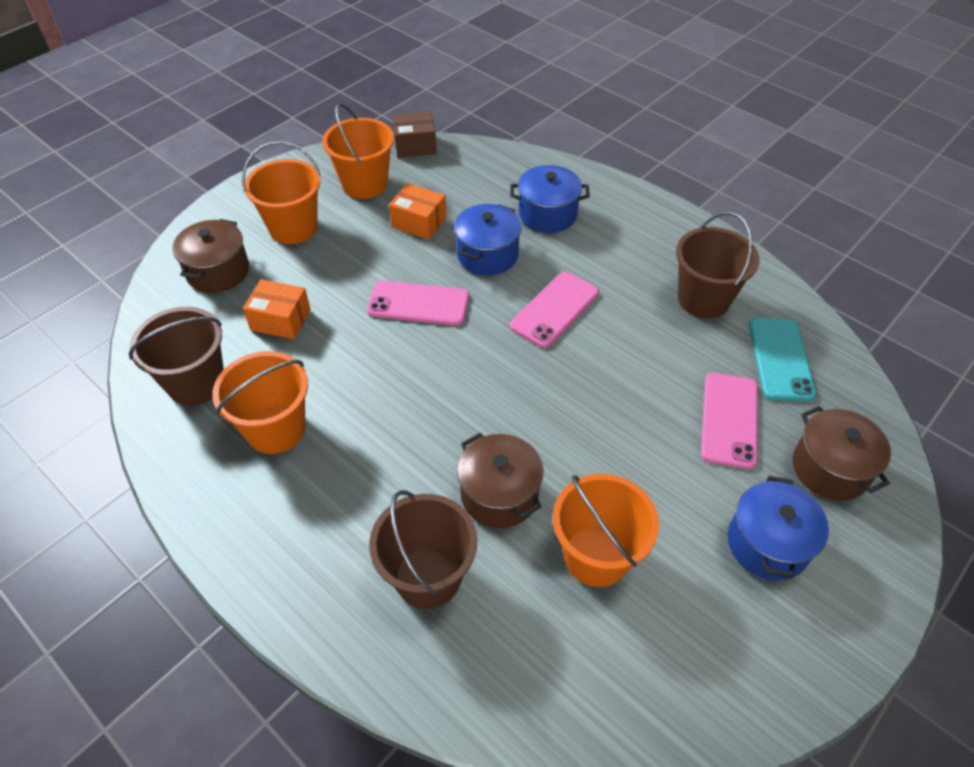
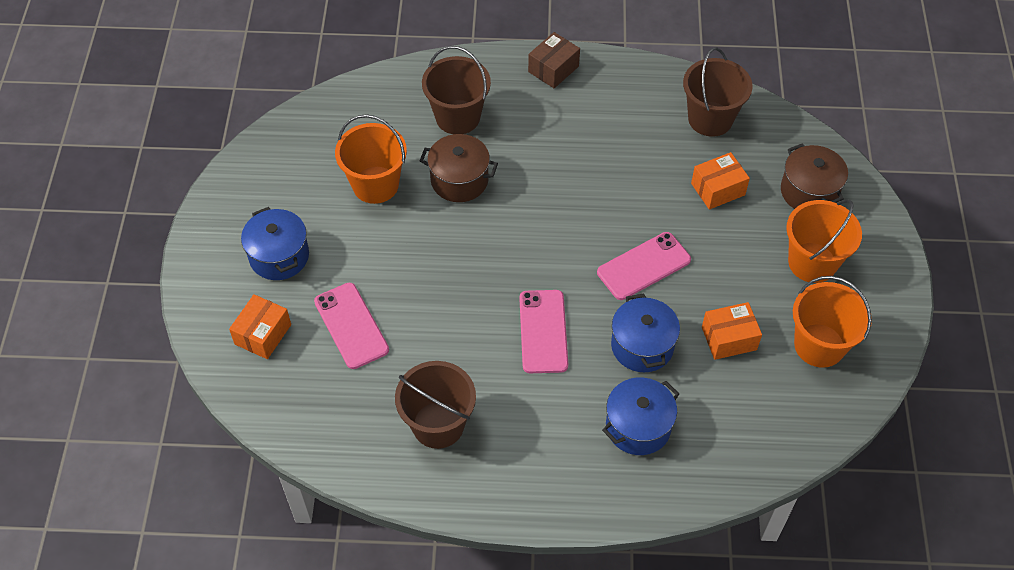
camera: 140 degrees right, 5 degrees up
(276, 429) = (628, 127): orange bucket -> none
(415, 145) = (836, 424): brown box -> brown box (553, 69)
(780, 359) = (343, 405): turquoise phone -> none
(830, 468) = (263, 334): brown pot -> orange box

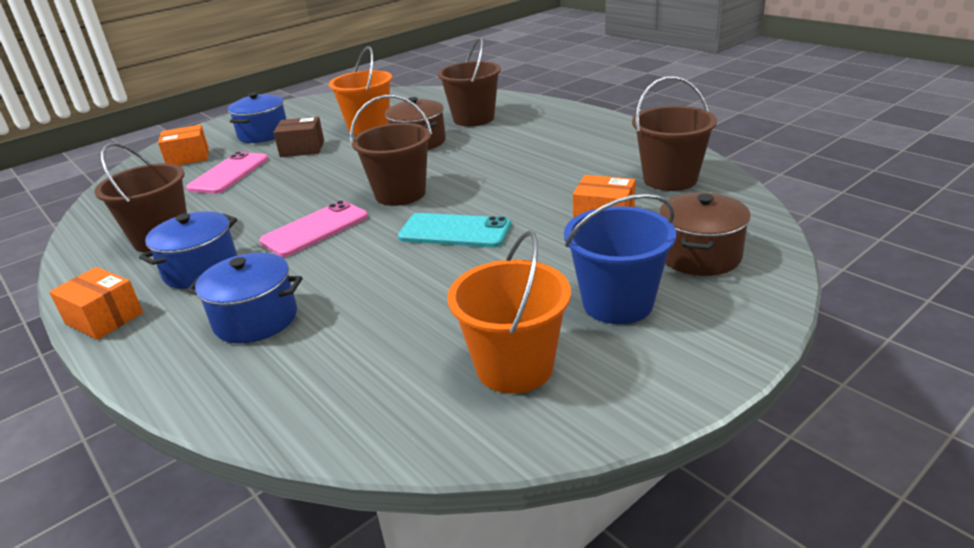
camera: 50 degrees right, 25 degrees down
(546, 253) = (400, 194): none -> brown bucket
(553, 69) = (581, 119): brown box -> brown box (302, 149)
(642, 346) = (361, 274): blue pot -> blue pot (201, 270)
(644, 266) = (454, 231): pink phone -> turquoise phone
(729, 338) = (437, 310): orange box -> orange box (104, 318)
(812, 262) = (617, 303): orange bucket -> blue bucket

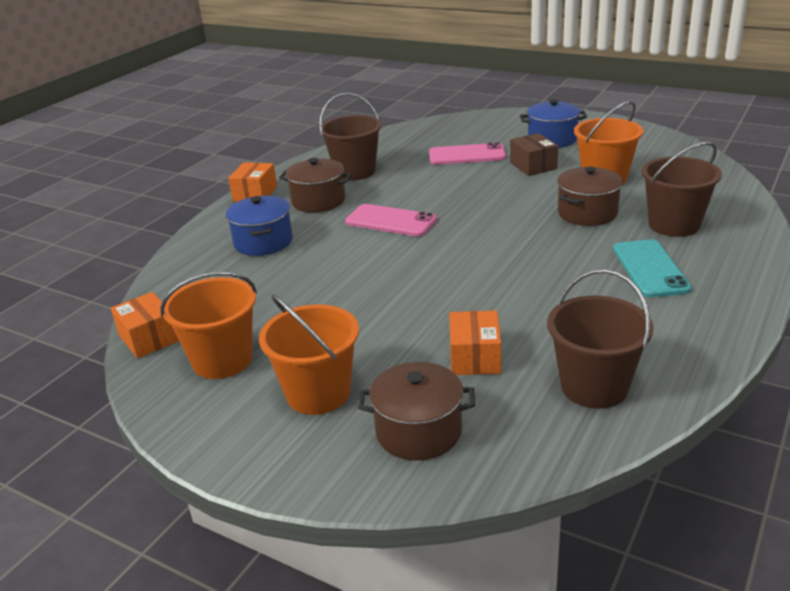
camera: 70 degrees right, 0 degrees up
(188, 157) = (486, 129): orange box -> orange box (149, 338)
(201, 270) = (318, 201): blue pot -> brown pot
(400, 194) = (470, 237): brown bucket -> none
(454, 231) = (412, 282): turquoise phone -> turquoise phone (650, 269)
(617, 303) = (318, 393): blue bucket -> orange bucket

